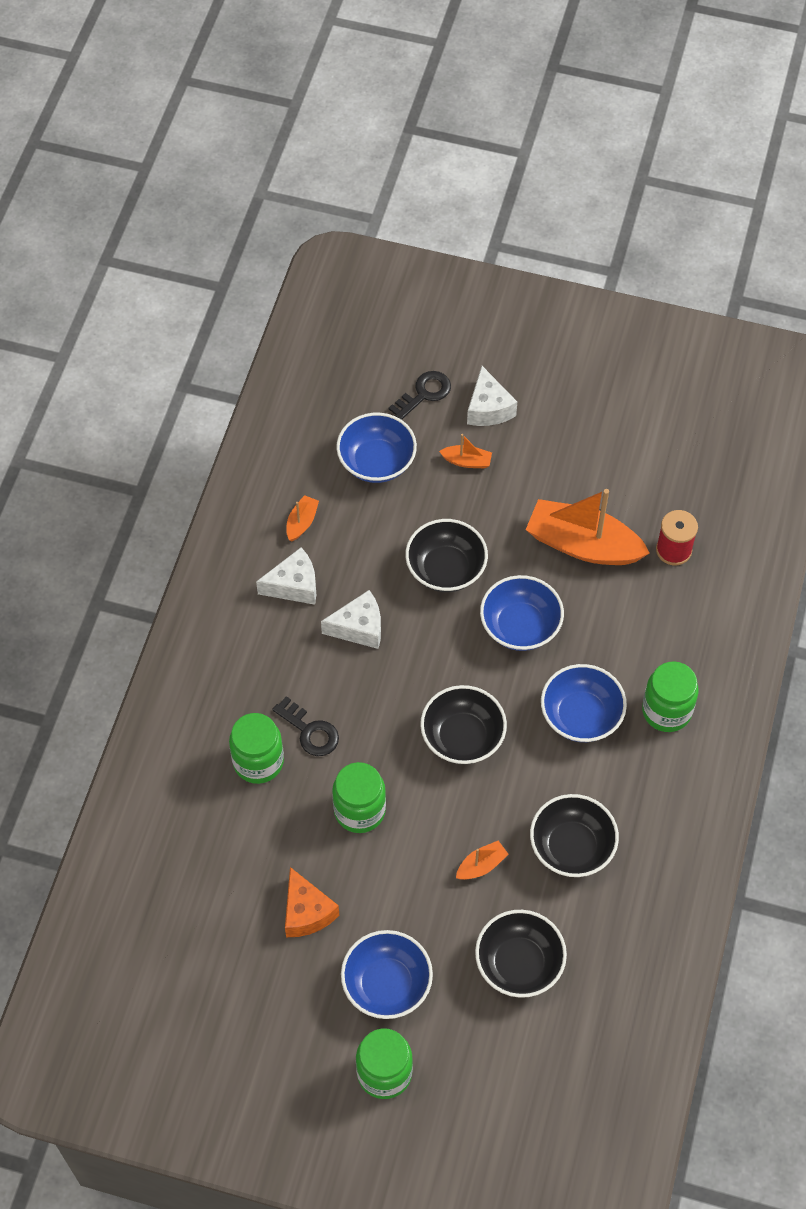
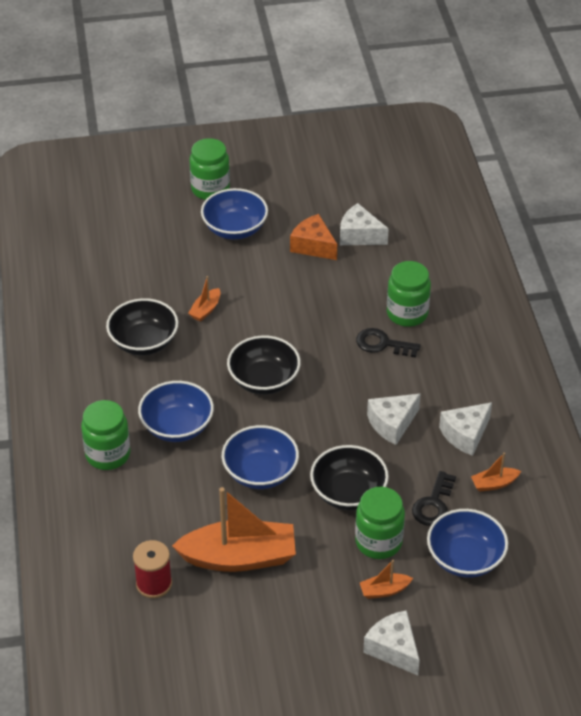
camera: 155 degrees right, 15 degrees down
(242, 905) = (359, 235): none -> white cheese
(302, 522) = (494, 484): orange boat -> orange boat turned 75 degrees clockwise
(359, 810) = (313, 311): green jar -> green jar (378, 542)
(424, 393) = (463, 639): black key -> black key (433, 504)
(519, 963) = (150, 267): black bowl -> none

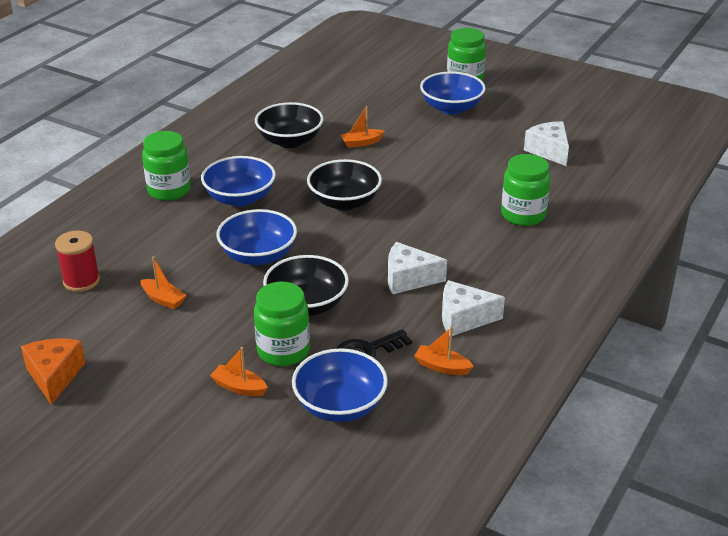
camera: 40 degrees right, 10 degrees down
(239, 557) = (163, 299): orange boat -> orange boat, size x0.44
(313, 246) = (500, 142): orange cheese -> orange cheese (54, 376)
(382, 344) = (473, 224): black key -> none
(393, 649) = (186, 433): white cheese -> none

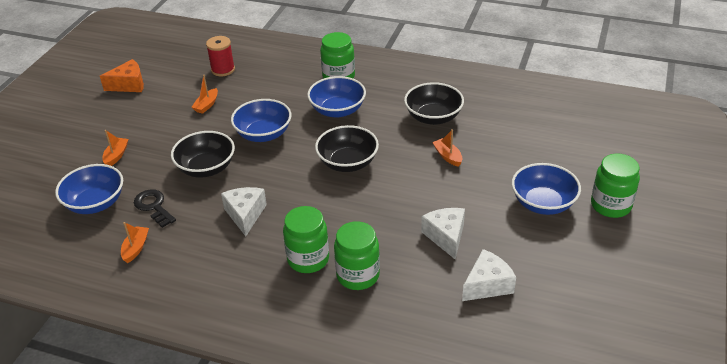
camera: 80 degrees right, 5 degrees up
(283, 351) = (153, 167): green jar -> green jar (308, 259)
(463, 318) = (195, 253): white cheese -> white cheese (446, 237)

